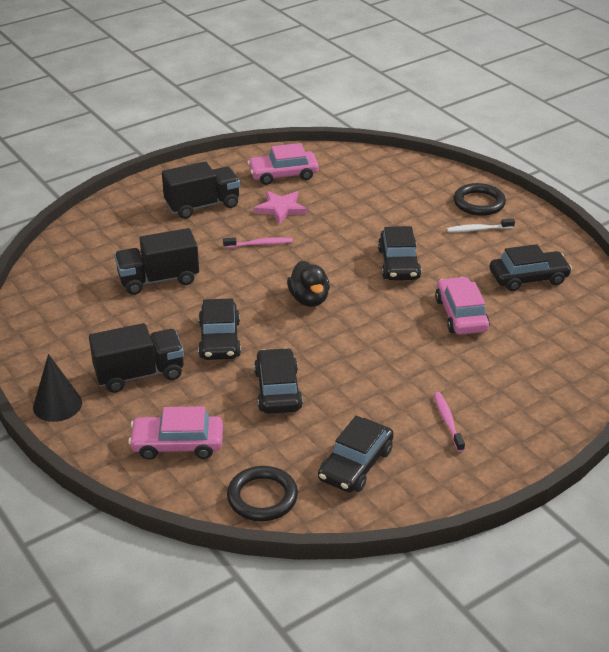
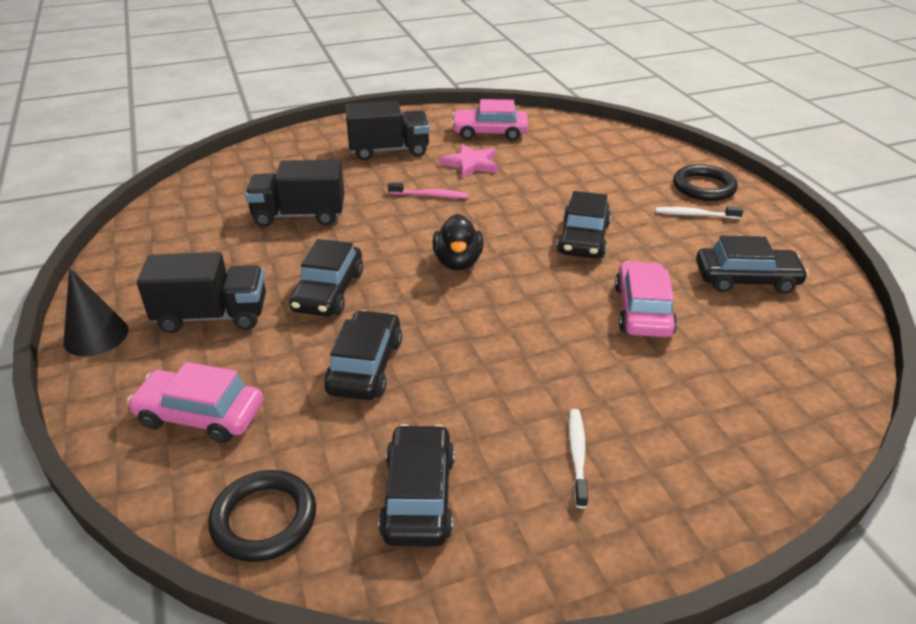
camera: 15 degrees right, 0 degrees up
(355, 464) = (418, 496): black car -> black car turned 135 degrees clockwise
(448, 421) = (577, 456): pink toothbrush -> white toothbrush

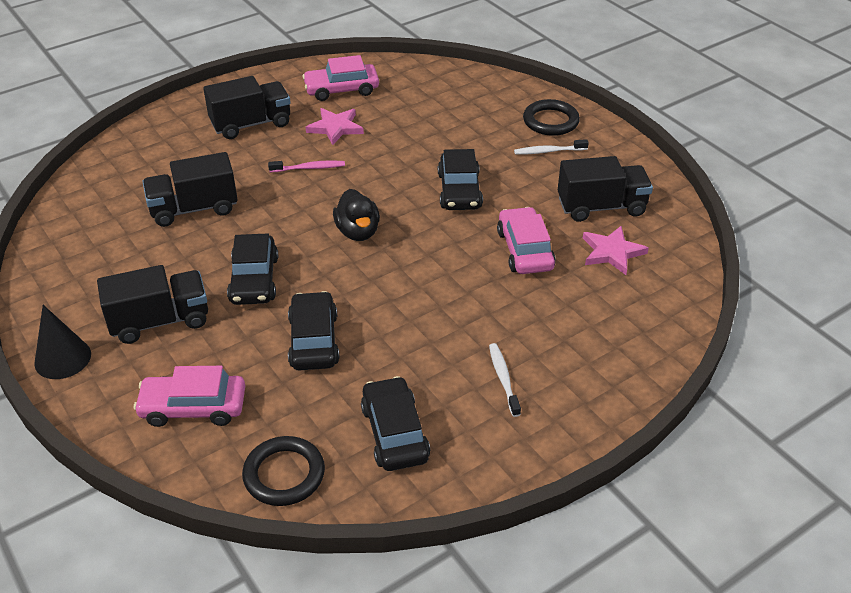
camera: 15 degrees left, 5 degrees up
(746, 279) = (601, 207): black car -> black truck
(751, 330) = (612, 252): none -> pink star

